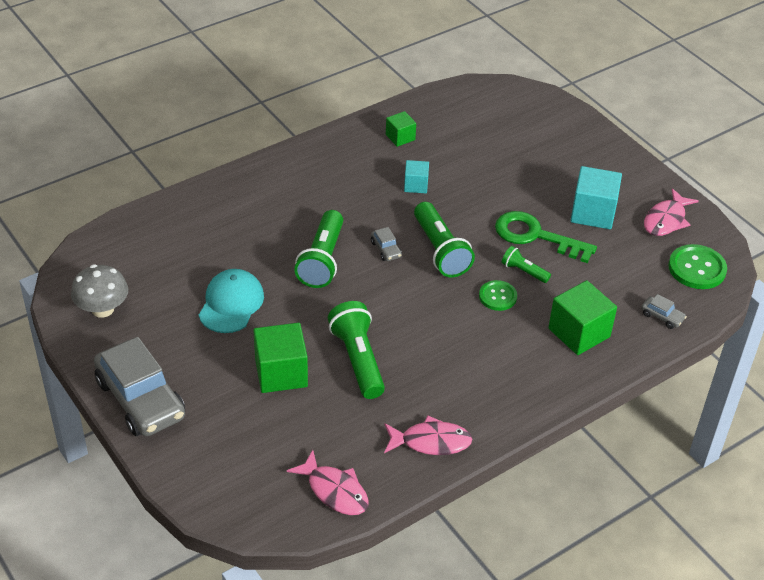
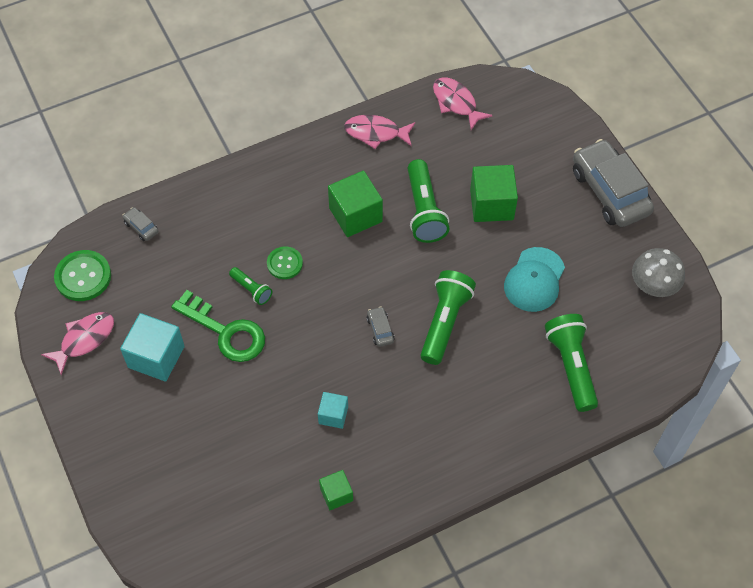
camera: 170 degrees left, 15 degrees up
(440, 251) = (326, 323): green flashlight -> green flashlight (571, 366)
(579, 333) = (223, 218): green cube -> green cube (355, 215)

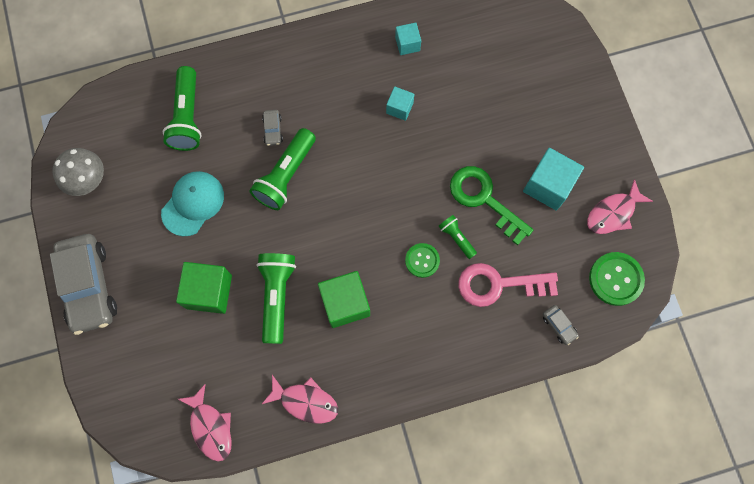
camera: 170 degrees left, 15 degrees up
(204, 253) = (498, 285): none -> pink key
(336, 494) = (407, 44): green cube -> turquoise cube
(380, 329) = (345, 178): grey car -> grey car (273, 130)

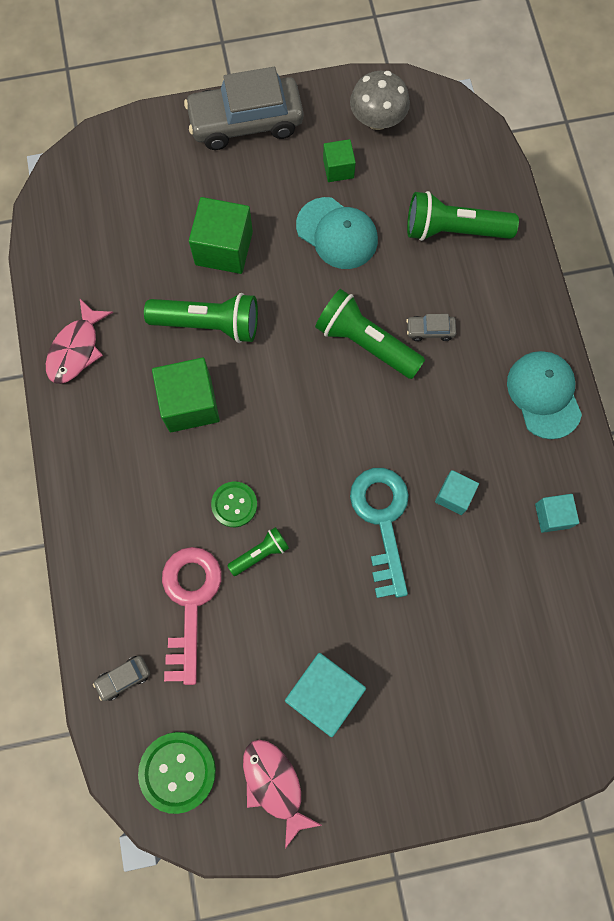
camera: 95 degrees right, 0 degrees up
(133, 207) = (338, 169): none -> green cube
(210, 427) = (64, 245): pink fish -> none
(318, 51) = (544, 395): none -> turquoise cap
(423, 155) = (382, 520): none -> turquoise key
(484, 199) = (311, 597): green key -> none

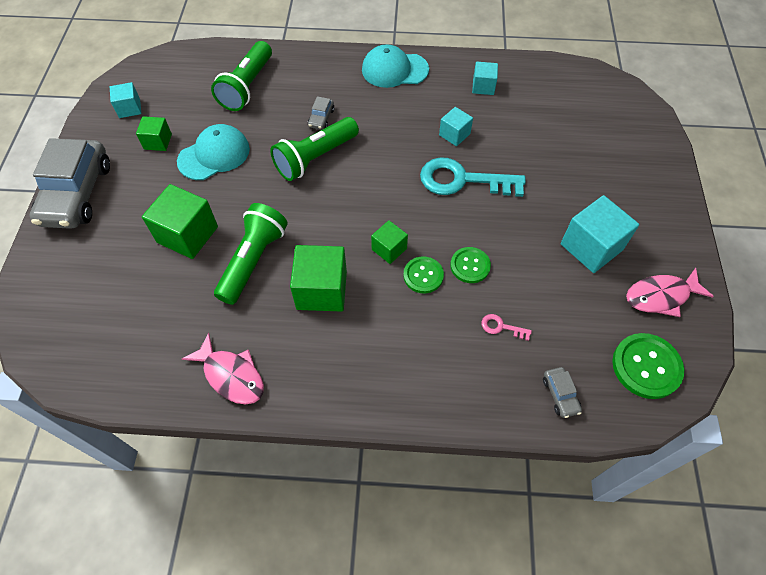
camera: 75 degrees left, 15 degrees down
(190, 602) = (501, 327): pink key -> pink key, size x0.42
(259, 459) = (389, 249): none -> green cube
(260, 553) = (470, 266): green flashlight -> green button
(377, 119) = (129, 108): grey mushroom -> turquoise cube

